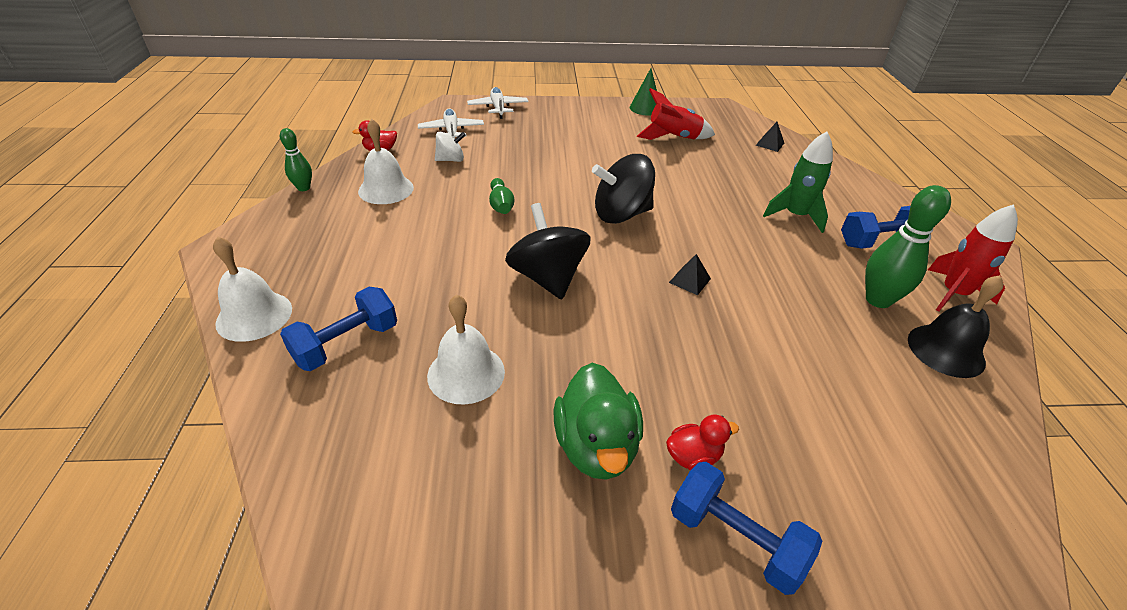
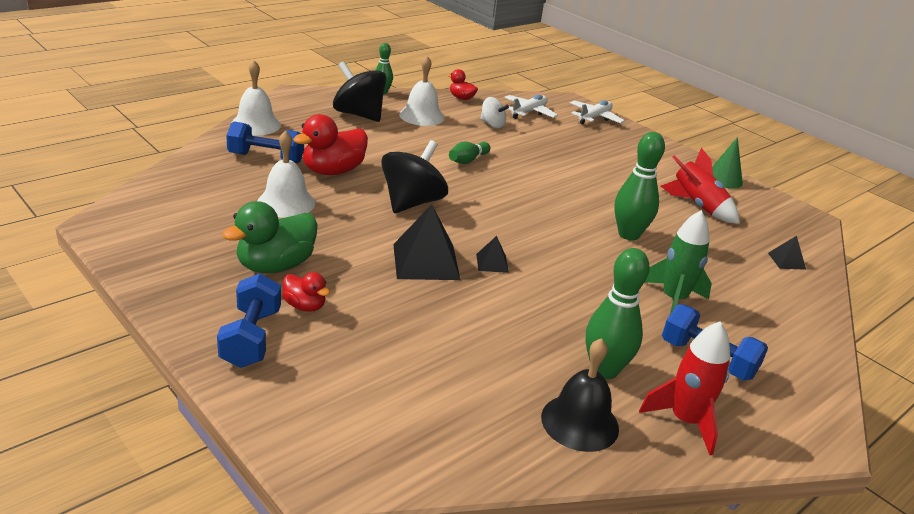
camera: 50 degrees right, 10 degrees down
(433, 303) = (333, 171): none -> red duck
(621, 214) = (534, 211): black spinning top -> black spinning top (359, 115)
(661, 321) = (426, 261): none -> black pyramid
(692, 188) = (628, 234): none -> green bowling pin

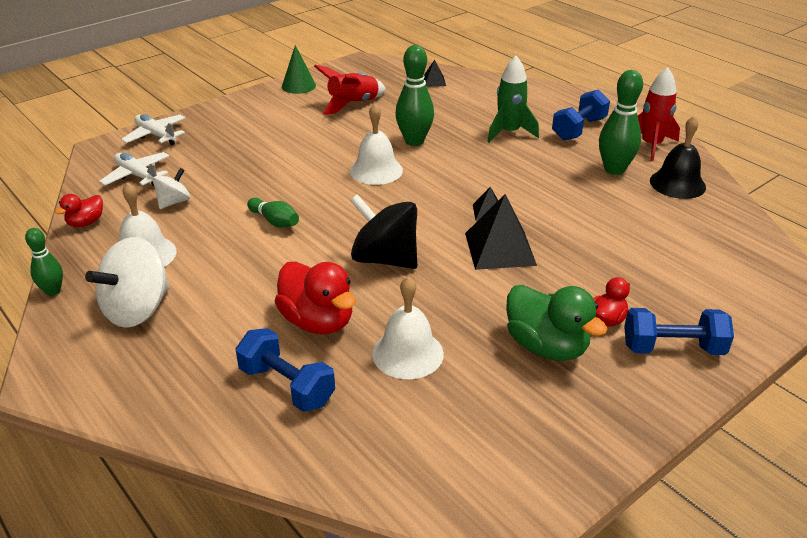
camera: 85 degrees left, 5 degrees up
(256, 124) = (171, 411): white bell -> white bell (376, 170)
(266, 158) = (287, 386): blue dumbbell -> blue dumbbell turned 60 degrees counterclockwise
(359, 115) = (137, 309): black spinning top -> white spinning top

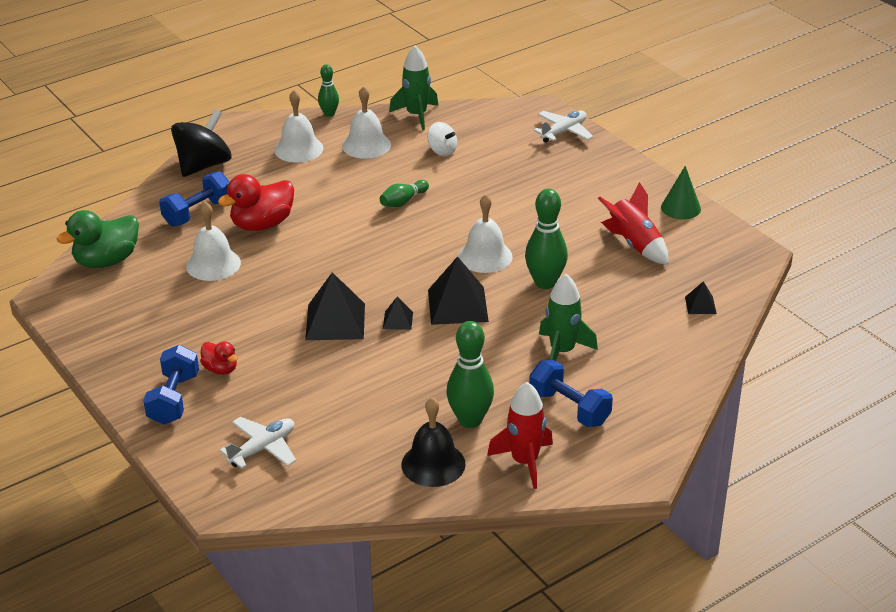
camera: 95 degrees right, 0 degrees up
(86, 223) = (416, 115): red duck -> green rocket
(137, 175) = (489, 130): white plane -> white plane (263, 448)
(137, 309) = (298, 149): white spinning top -> white bell
(385, 259) = (334, 257): black spinning top -> black spinning top (203, 165)
(457, 181) = (458, 305): none -> black pyramid
(546, 346) = (198, 331): green duck -> green duck (107, 261)

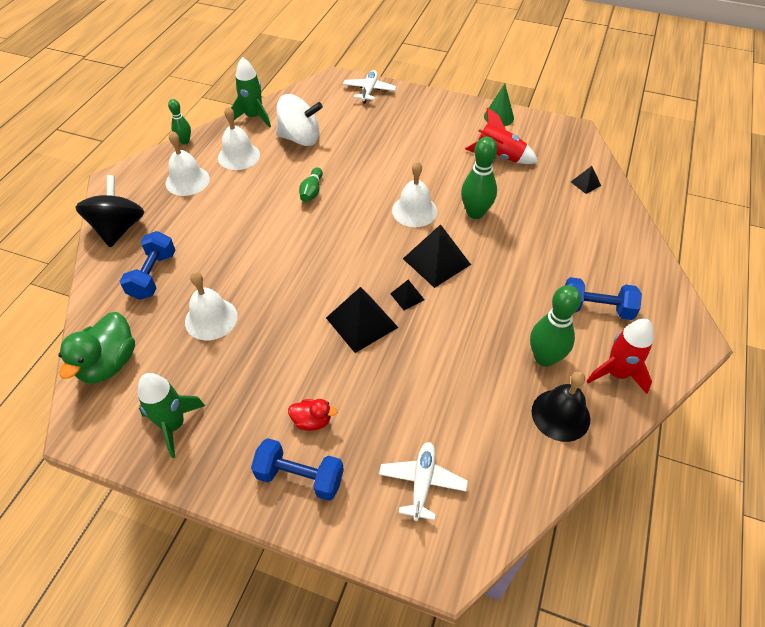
camera: 35 degrees left, 15 degrees up
(174, 399) = (300, 477): blue dumbbell -> blue dumbbell turned 45 degrees counterclockwise
(262, 224) = (219, 261): red duck -> none
(442, 151) = (300, 138): white spinning top -> white spinning top, size x1.84
(562, 351) = (543, 263): green rocket -> green rocket (173, 425)

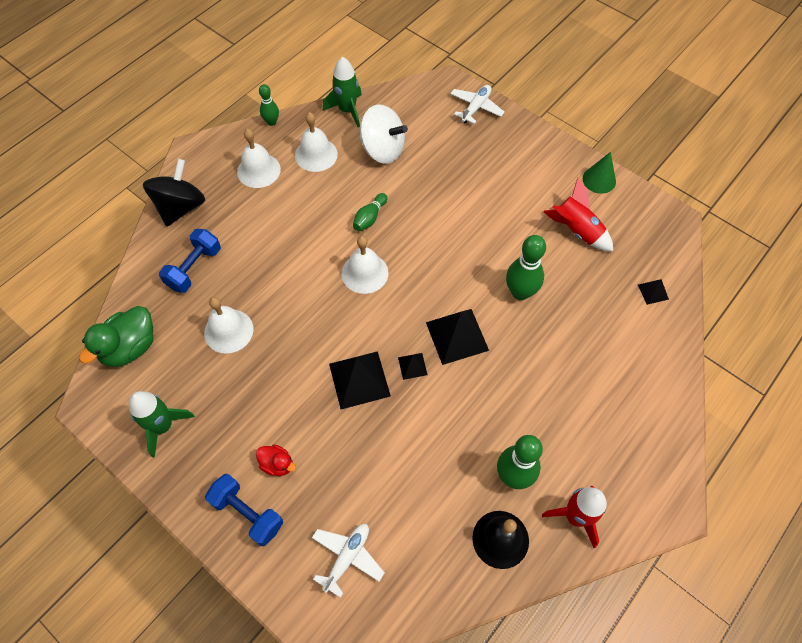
camera: 20 degrees right, 10 degrees up
(414, 211) = (460, 271): white bell -> white bell (365, 273)
(596, 309) = (590, 441): blue dumbbell -> none

